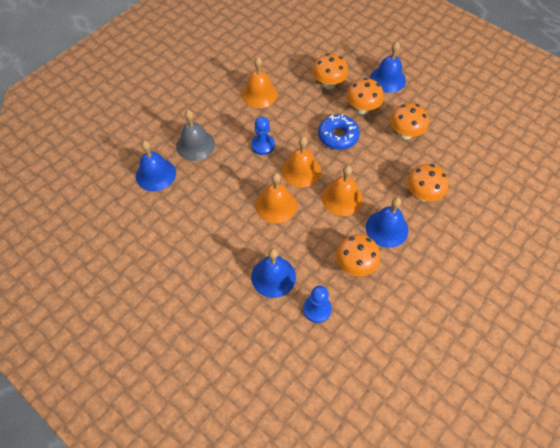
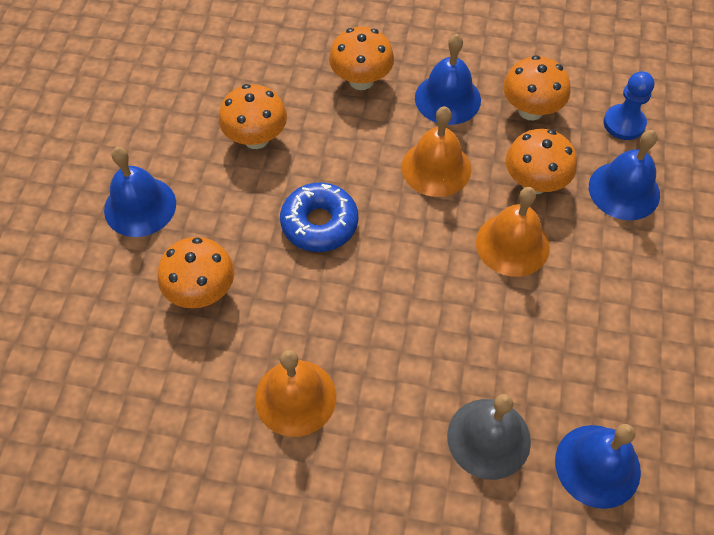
camera: 120 degrees left, 0 degrees up
(263, 145) = (412, 324): blue pawn -> none
(301, 170) = (425, 242): orange bell -> none
(362, 108) = (235, 215): orange mushroom -> orange mushroom (534, 183)

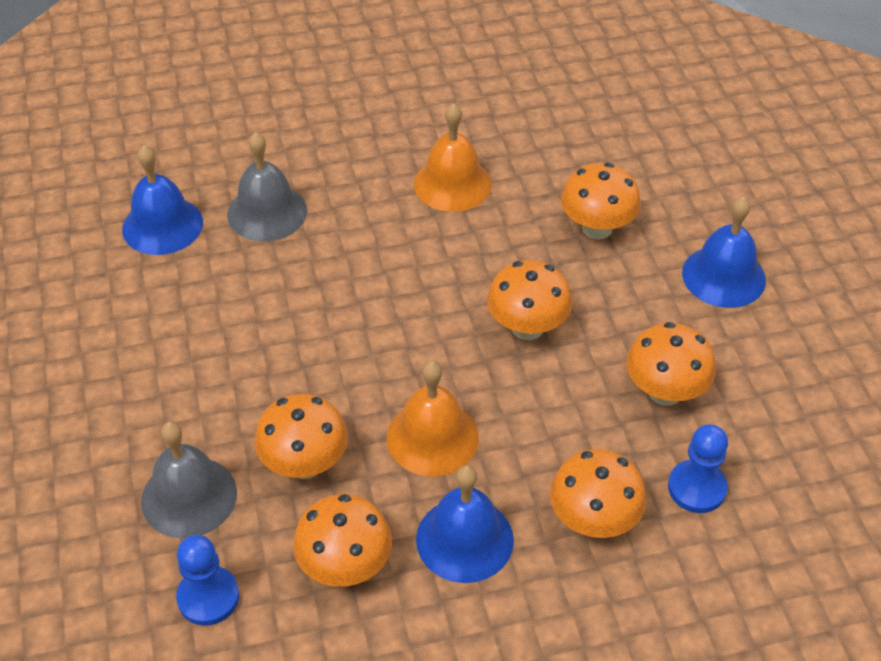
camera: 155 degrees right, 10 degrees down
(284, 75) = (697, 488): none -> blue pawn
(319, 223) = (527, 327): blue donut -> orange mushroom
(512, 244) = (305, 382): orange bell -> none
(624, 190) = (189, 496): blue bell -> grey bell

